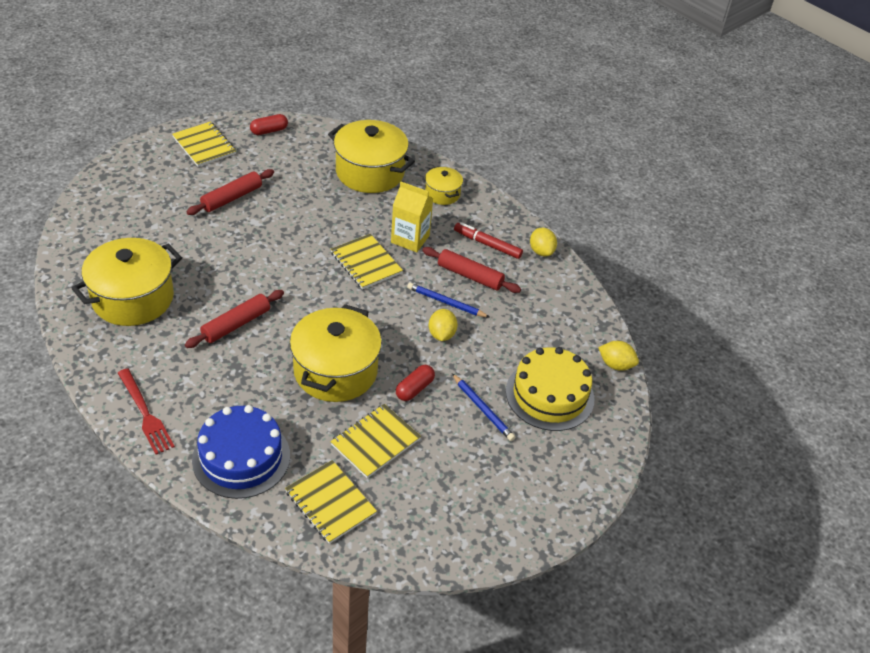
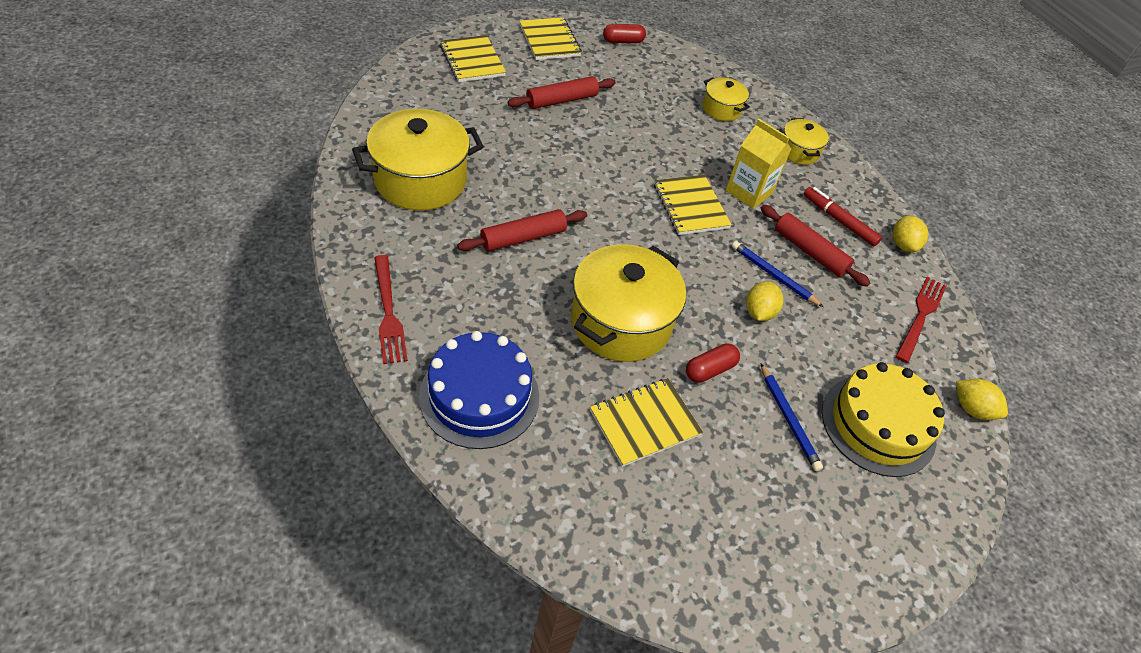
camera: 15 degrees right, 5 degrees up
(330, 503) = (568, 485): yellow notebook -> yellow notebook (472, 60)
(370, 172) = (721, 109): yellow pot -> yellow pot, size x0.51
(565, 305) = (920, 316): none -> red fork

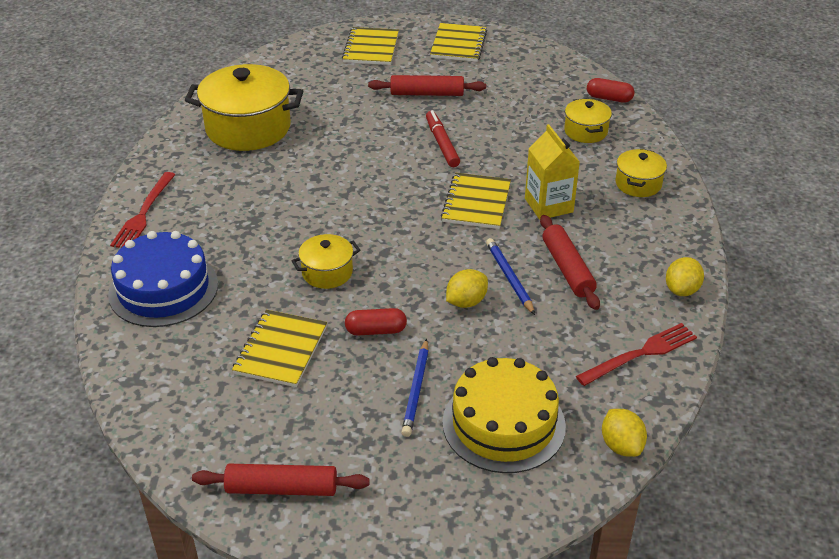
camera: 35 degrees right, 10 degrees down
(523, 238) = (297, 189): red rolling pin -> red rolling pin (282, 488)
(621, 322) = (327, 272): yellow pot -> yellow pot, size x0.51
(623, 41) = (533, 57): red capsule -> red capsule (609, 98)
(645, 423) = (281, 350): yellow notebook -> yellow notebook turned 75 degrees counterclockwise
(839, 220) = (626, 251): red marker -> red marker (442, 143)

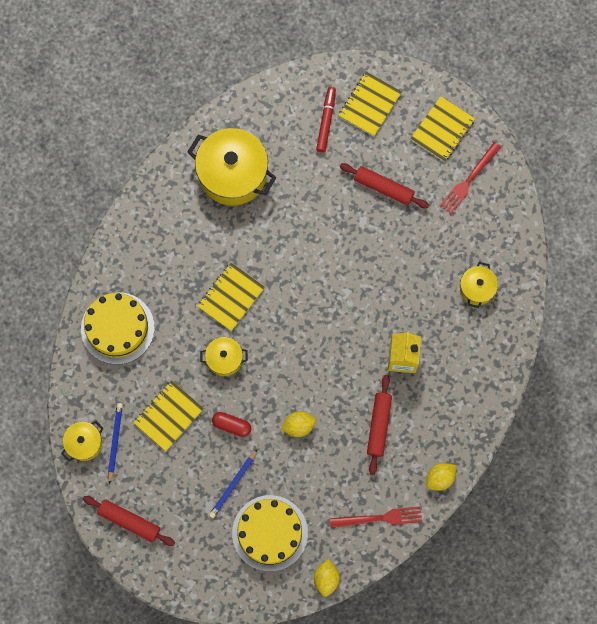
camera: 25 degrees right, 35 degrees up
(144, 213) = (128, 243): red fork -> red fork (469, 180)
(163, 289) = (117, 328): blue cake -> yellow cake
(442, 143) = (364, 256): red marker -> red marker (326, 121)
(476, 203) = (354, 333): yellow notebook -> yellow notebook (231, 297)
(509, 278) = (337, 416): blue pencil -> blue pencil (115, 441)
(609, 98) = (519, 256): red capsule -> none
(638, 184) = (478, 364): yellow pot -> yellow pot (84, 443)

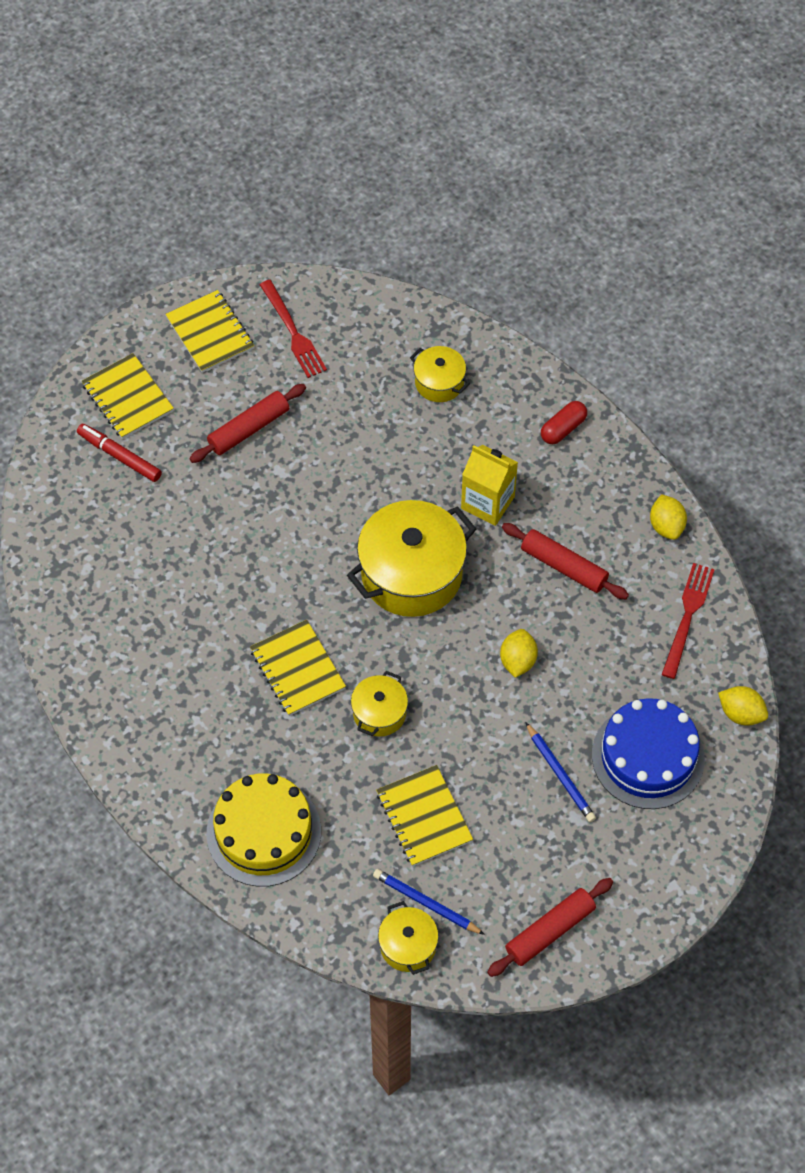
camera: 65 degrees left, 15 degrees down
(232, 425) = (477, 742): red capsule -> red capsule (563, 428)
(233, 174) = (126, 596): yellow pot -> yellow pot (411, 574)
(270, 533) = (648, 756): yellow cake -> blue cake

